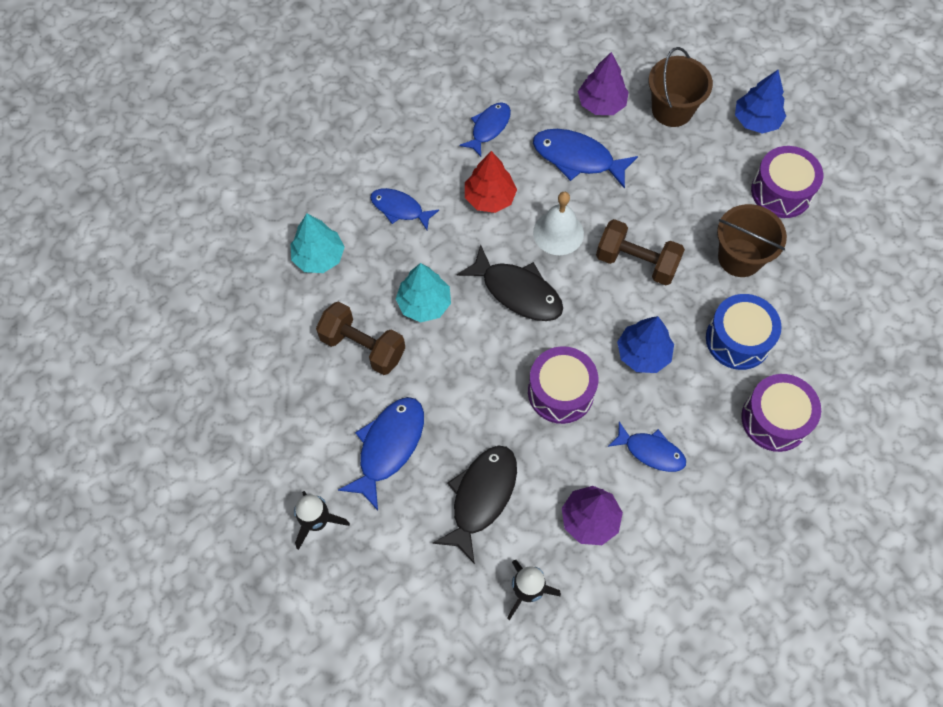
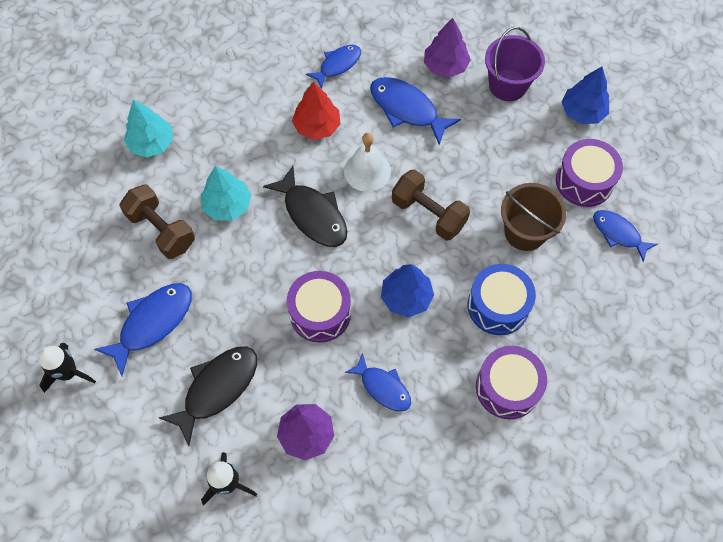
camera: 15 degrees right, 0 degrees up
(399, 209) = (235, 118): blue fish -> blue fish (618, 233)
(672, 110) = (508, 85): brown bucket -> purple bucket

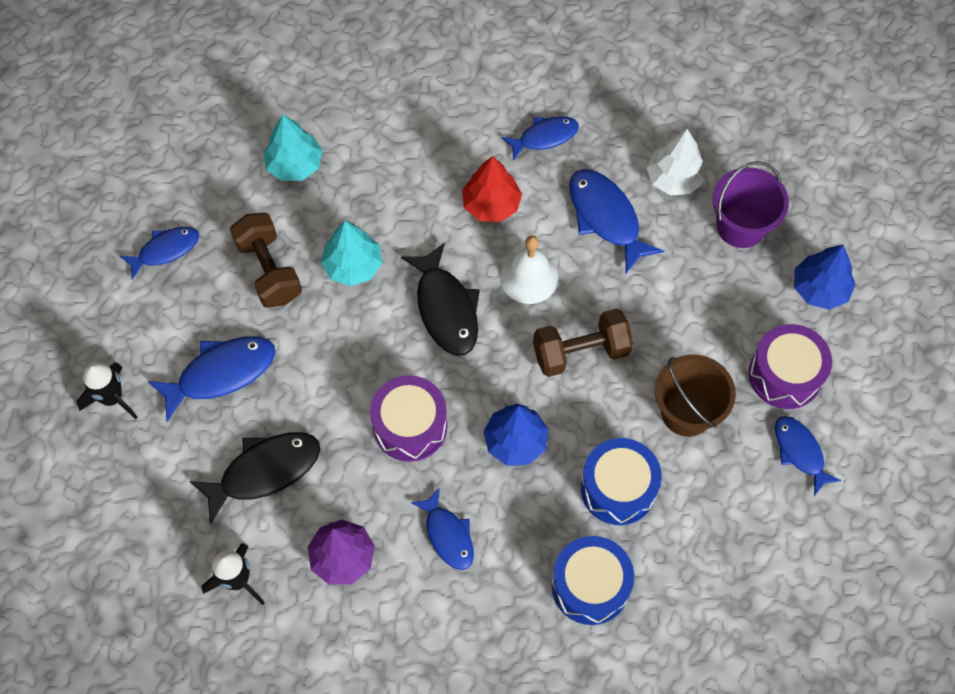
camera: 20 degrees right, 0 degrees up
(70, 241) = (165, 250): none -> blue fish
(428, 214) = (581, 352): brown dumbbell -> brown dumbbell turned 75 degrees counterclockwise
(445, 66) = (674, 178): purple tree -> white tree
(507, 387) = (590, 586): purple drum -> blue drum

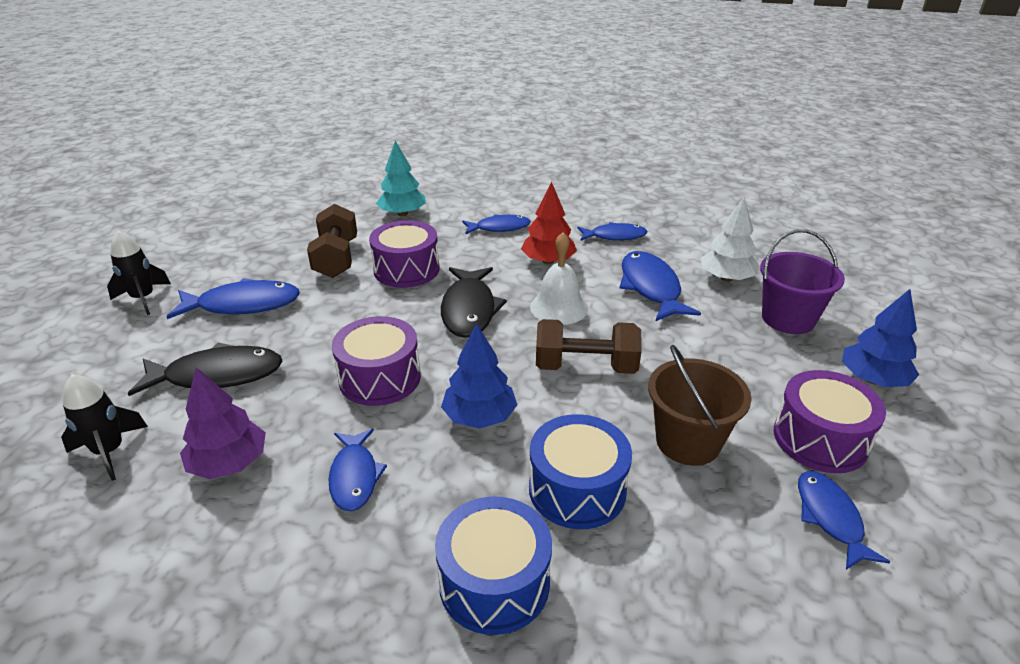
camera: 20 degrees right, 30 degrees down
(165, 250) = (268, 234): blue fish -> blue fish (499, 228)
(353, 266) = (406, 270): turquoise tree -> purple drum

